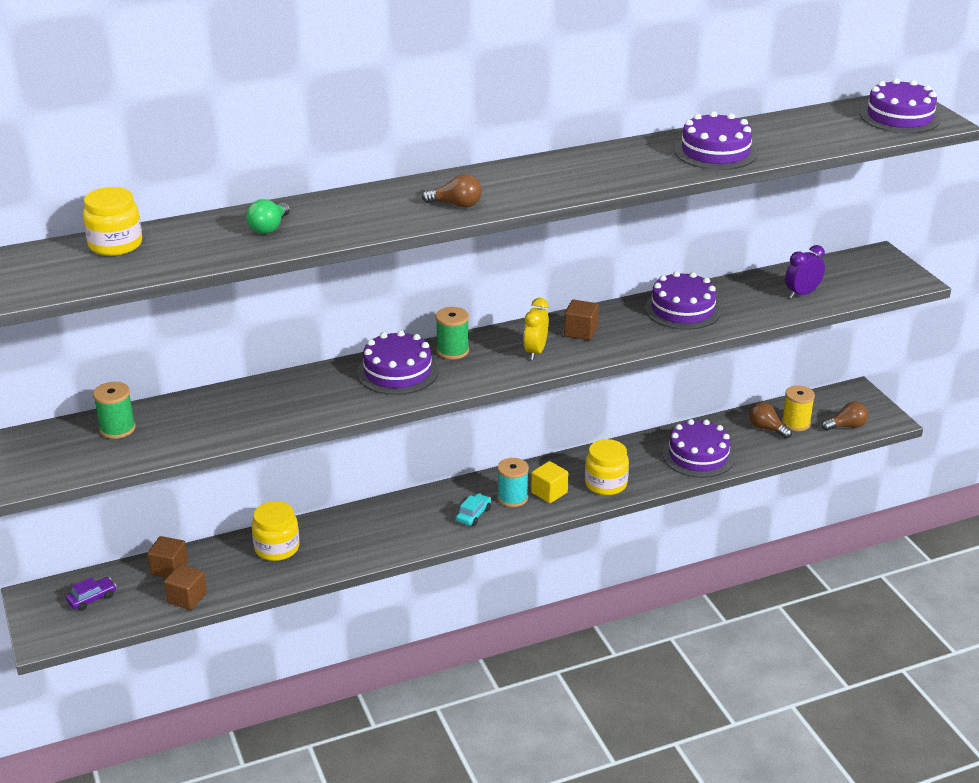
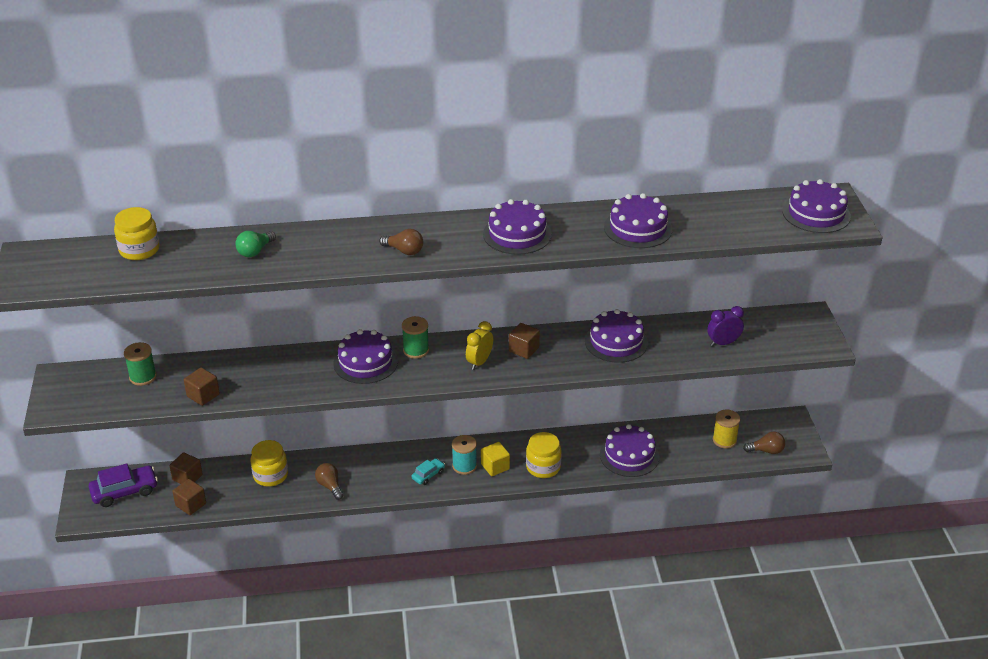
camera: 15 degrees right, 5 degrees up
(92, 598) = (125, 491): purple car -> purple car, size x1.80
(208, 436) = (203, 395): none -> brown cube
(581, 173) = (517, 234): none -> purple cake
(766, 428) = (697, 440): brown light bulb -> brown light bulb (330, 486)

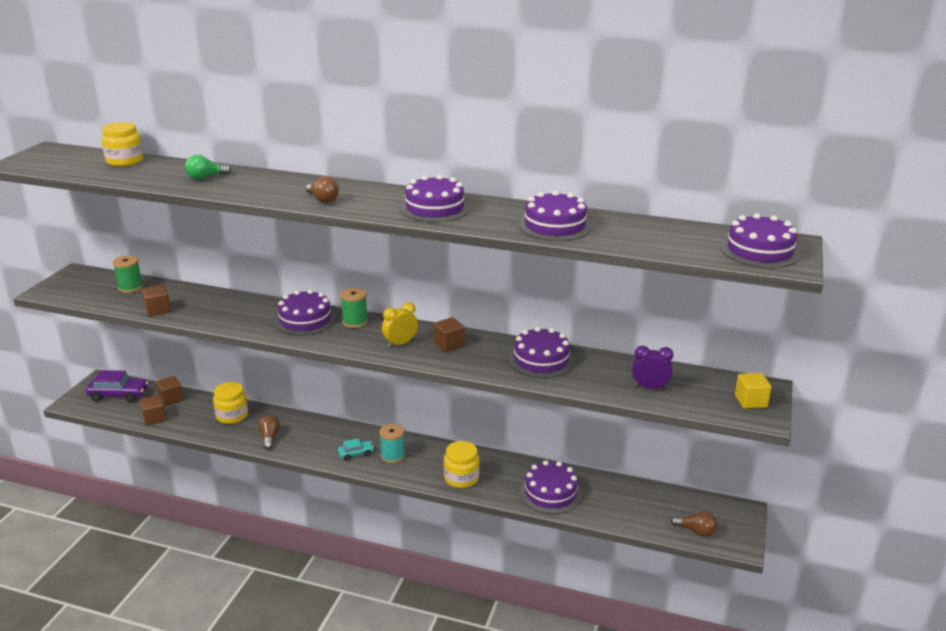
camera: 25 degrees right, 10 degrees down
(495, 466) = (419, 464): yellow cube -> yellow cube (750, 401)
(724, 440) = (657, 508): yellow spool -> none

